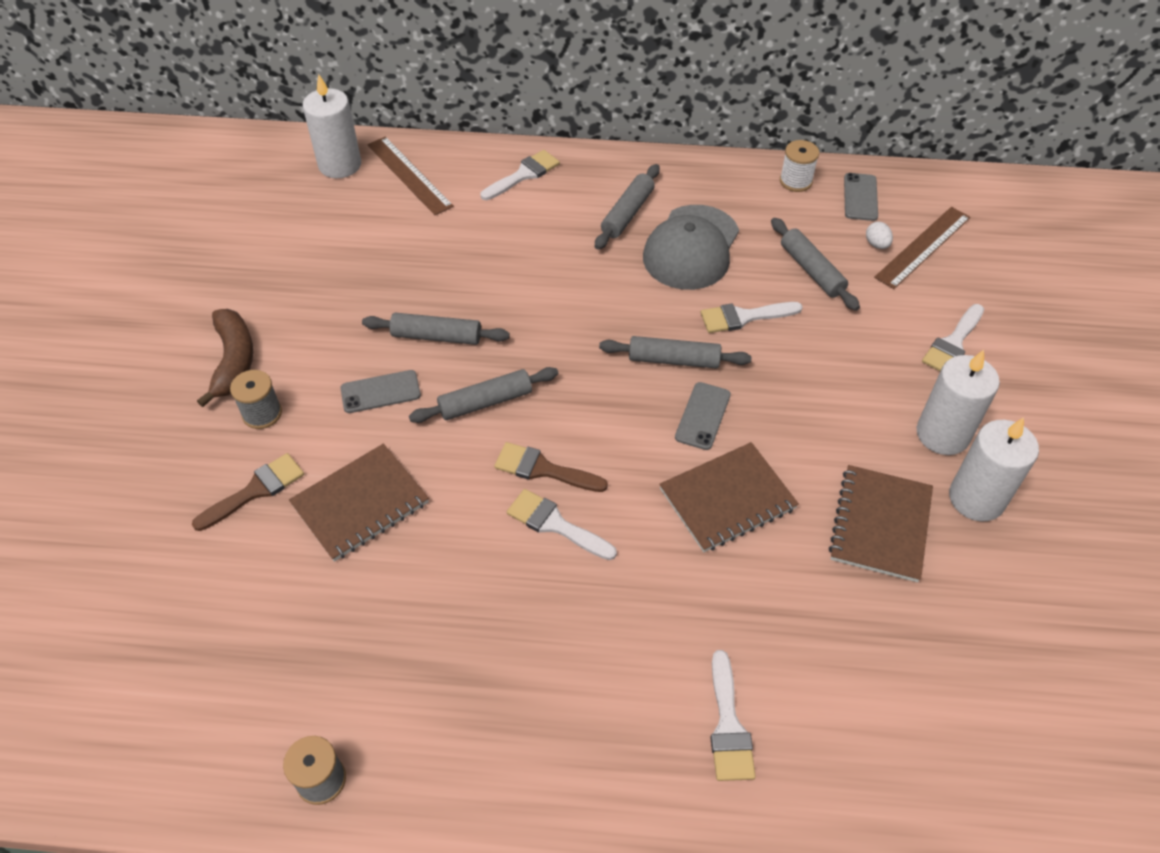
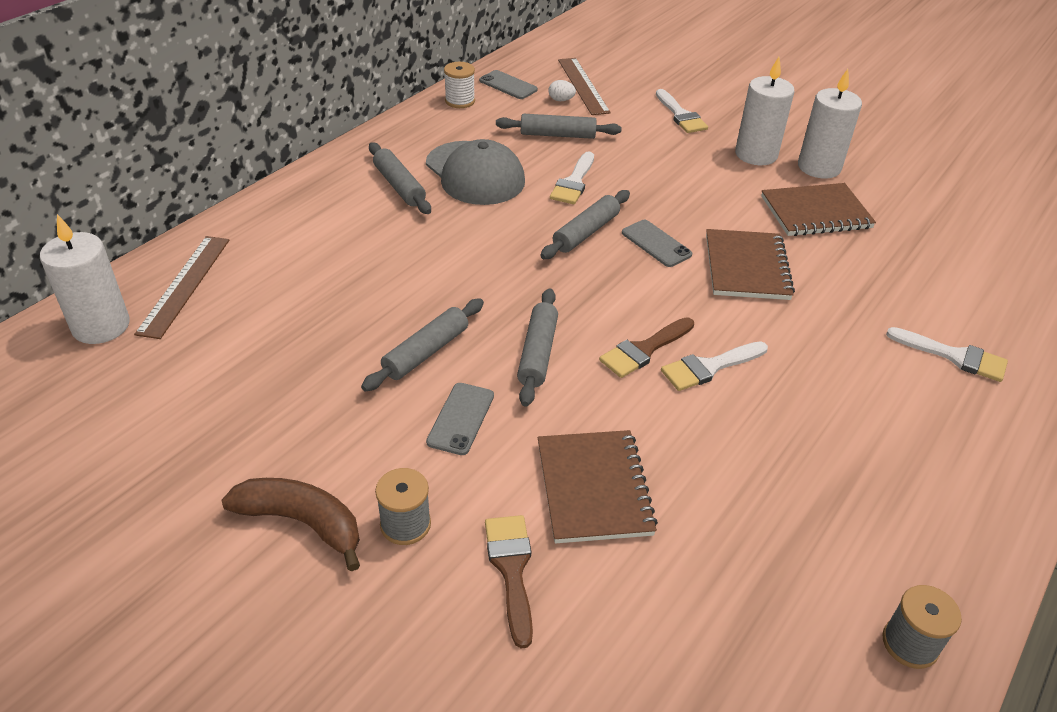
camera: 60 degrees left, 10 degrees down
(409, 175) = (184, 285): brown ruler -> brown ruler turned 75 degrees counterclockwise
(523, 175) = (280, 218): white brush -> none
(880, 525) = (816, 213): brown notebook -> brown notebook turned 60 degrees counterclockwise

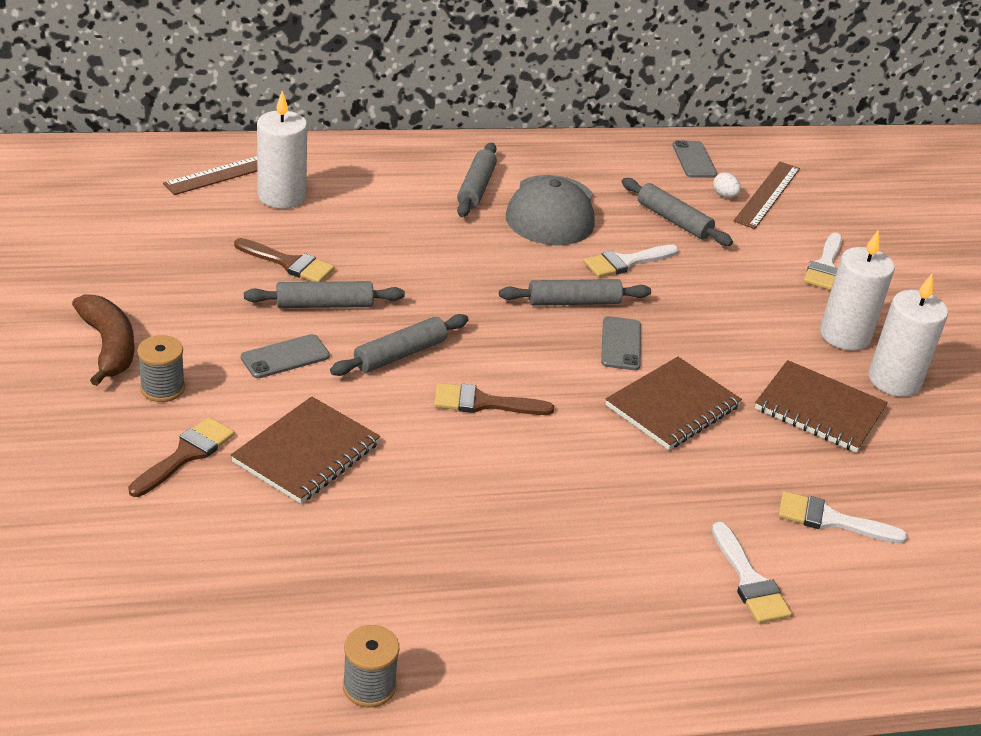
camera: 40 degrees right, 5 degrees down
(101, 326) = (151, 167): white candle -> white candle (282, 196)
(347, 336) = (288, 263): none -> brown brush
(460, 101) = (628, 151): white spool -> none
(709, 367) = (516, 446): white brush -> white brush (831, 520)

